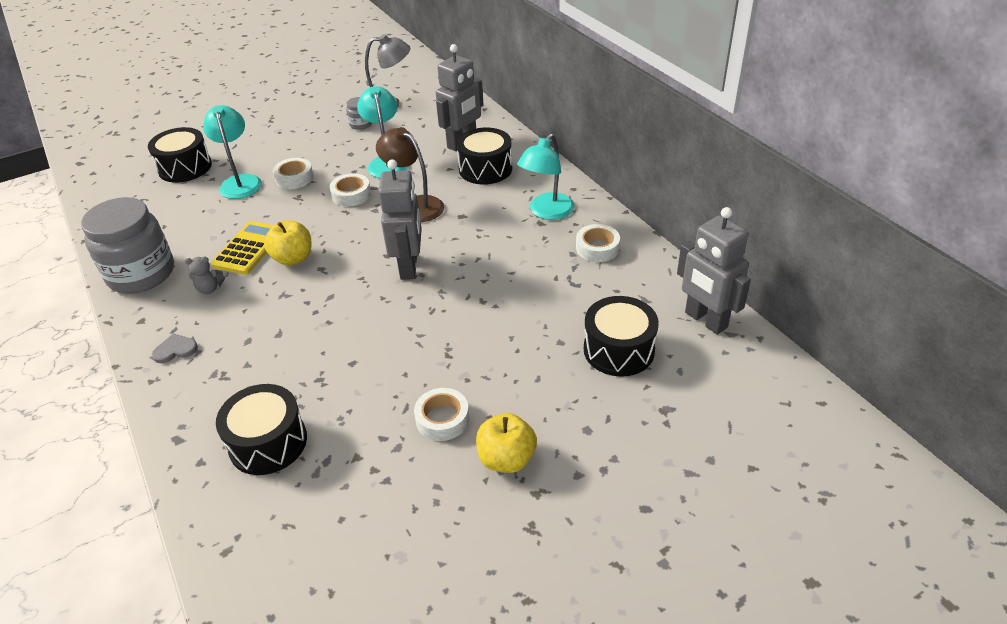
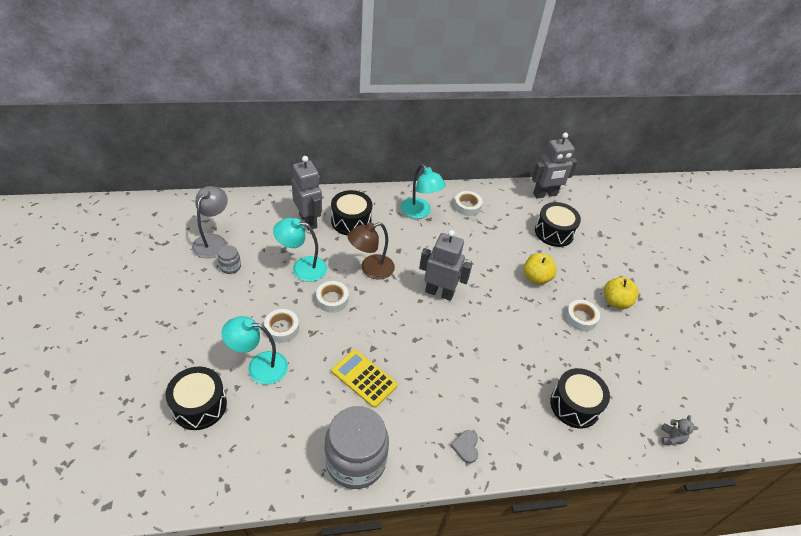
camera: 75 degrees left, 5 degrees up
(210, 289) = (403, 413): grey teddy bear -> grey teddy bear (671, 438)
(293, 258) = (393, 353): yellow apple -> yellow apple (536, 277)

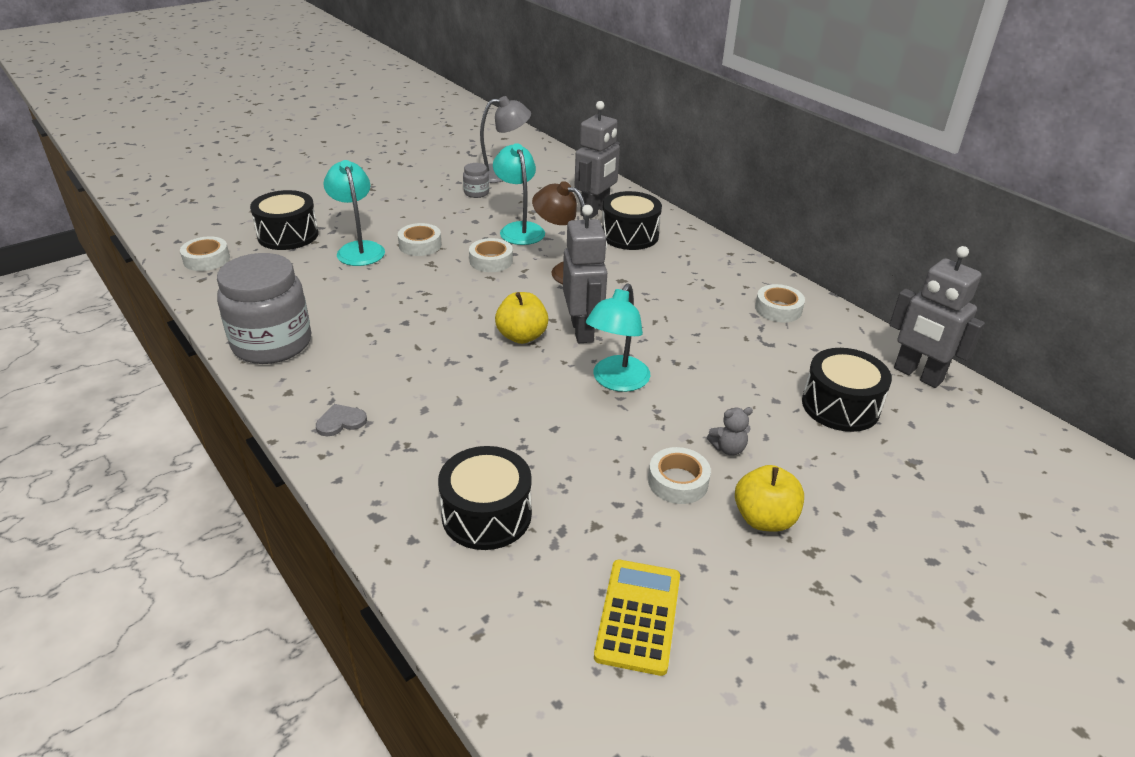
camera: 65 degrees right, 10 degrees down
(195, 476) = (206, 259): none -> white tape
(364, 378) = (392, 315): yellow calculator -> yellow calculator (638, 616)
(419, 212) = (711, 276): turquoise lamp -> turquoise lamp (616, 381)
(536, 277) = (712, 411): yellow apple -> yellow apple (522, 336)
(671, 438) = (505, 664): grey teddy bear -> grey teddy bear (728, 448)

